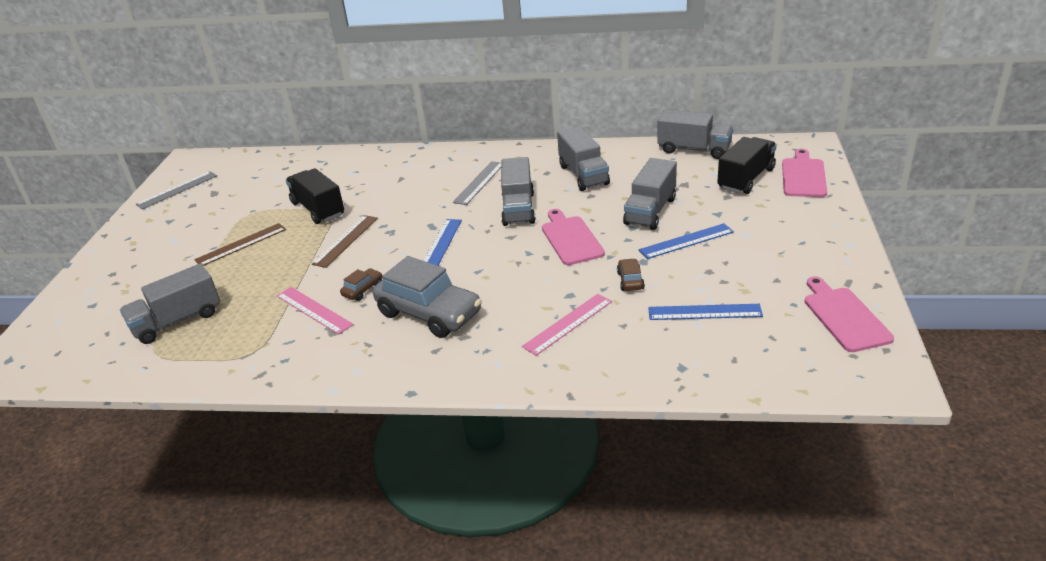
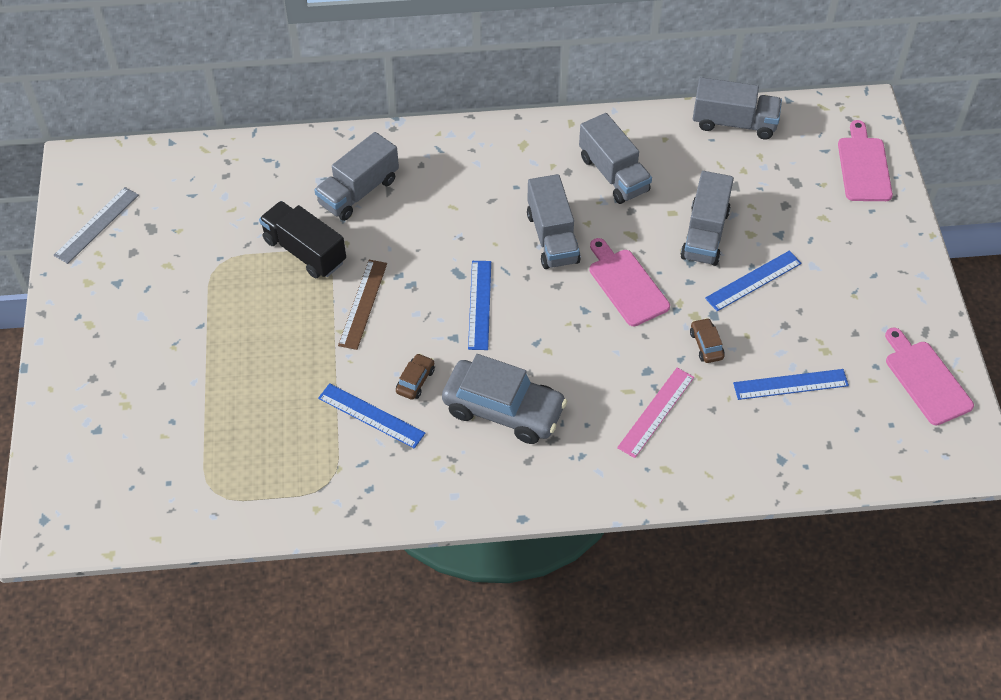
camera: 15 degrees left, 20 degrees up
(177, 321) = (217, 445): grey truck -> grey truck (358, 191)
(241, 244) = (234, 318): brown ruler -> none
(314, 310) = (371, 415): pink ruler -> blue ruler
(479, 182) = (490, 193): grey ruler -> none
(746, 179) = (801, 173): black truck -> none

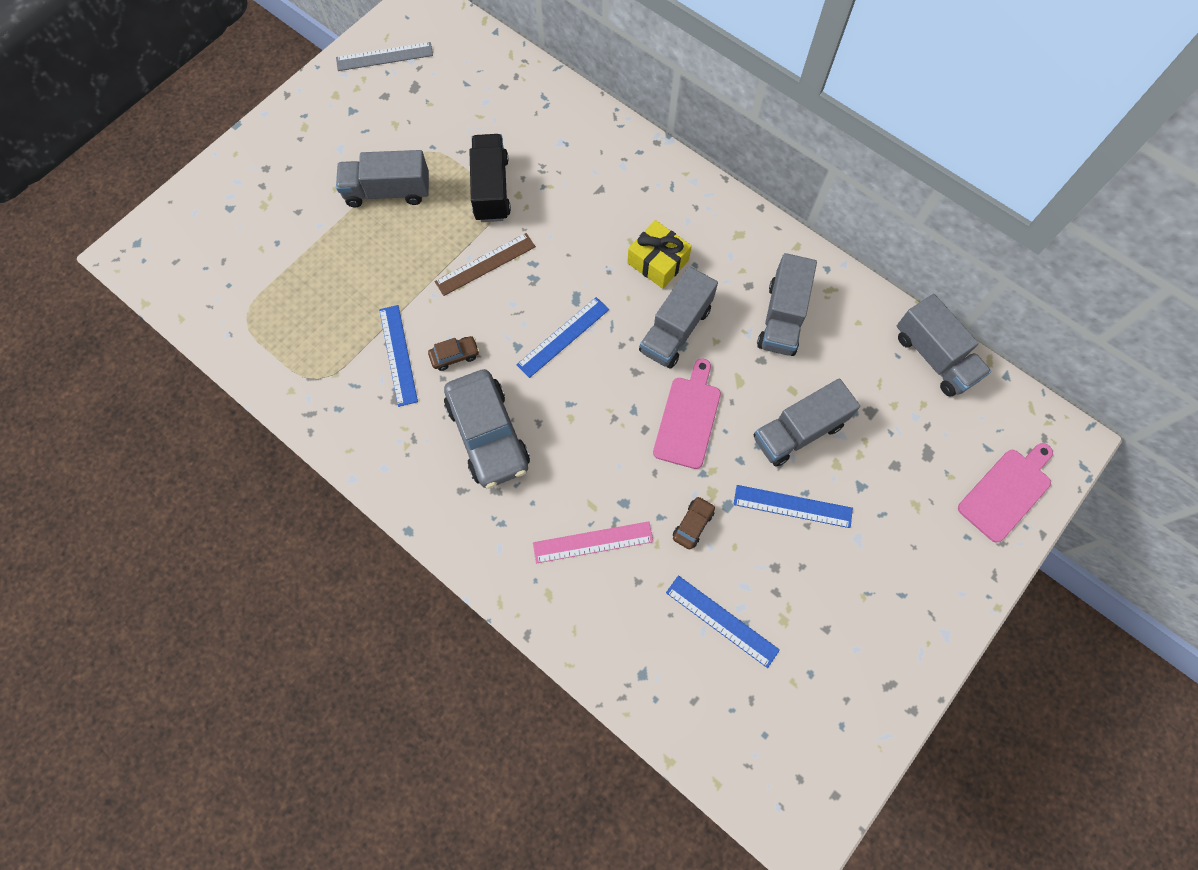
camera: 45 degrees right, 15 degrees up
(358, 191) = (577, 173): grey truck -> grey truck (388, 191)
(488, 204) = (658, 262): none -> yellow gift
(926, 379) = (840, 726): pink cutting board -> none

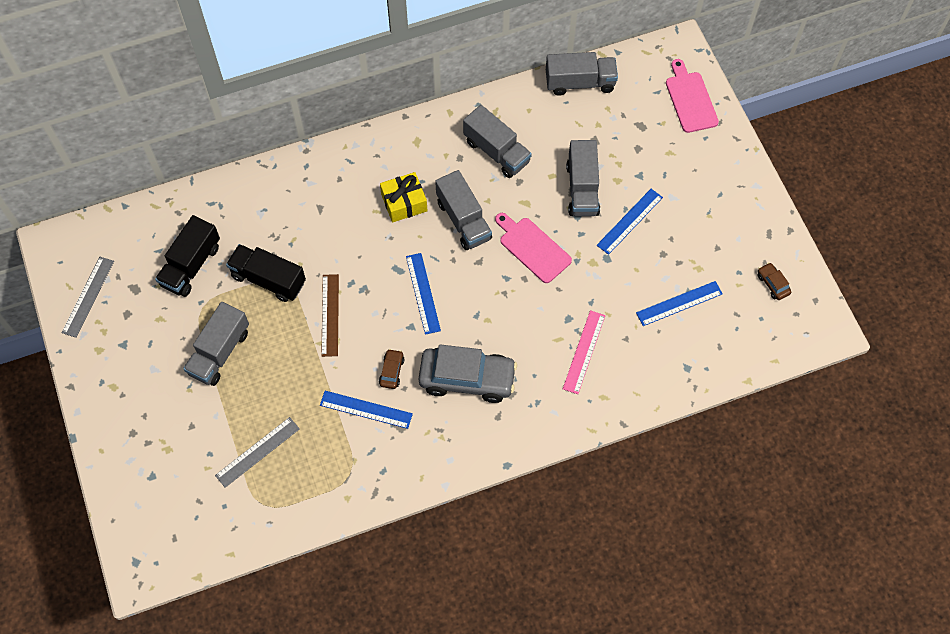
camera: 60 degrees left, 5 degrees down
(299, 282) = (257, 452): none -> grey ruler
(466, 117) = (191, 265): none -> black truck
(693, 524) = (607, 285): brown car -> brown car (772, 284)

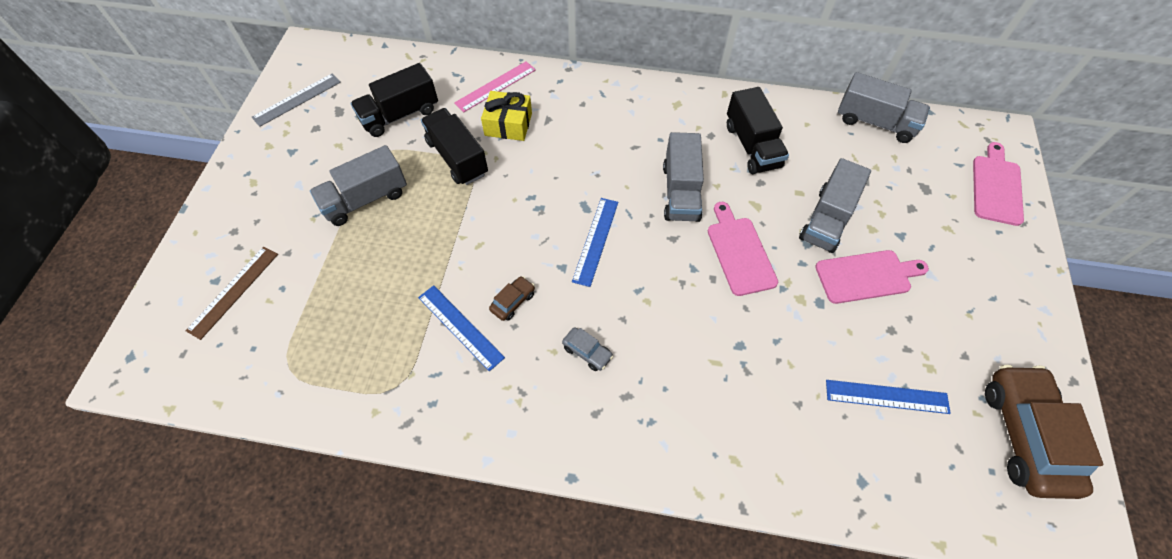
camera: 30 degrees right, 5 degrees down
(257, 452) = (326, 311): grey ruler -> none
(330, 315) = (490, 216): brown ruler -> brown ruler (233, 291)
(404, 202) = (630, 150): yellow gift -> yellow gift (508, 124)
(467, 379) = (587, 352): grey car -> grey car, size x0.43
(496, 152) = (752, 146): grey truck -> black truck
(584, 352) = (739, 392): pink ruler -> pink ruler (495, 86)
(629, 221) = (866, 276): blue ruler -> pink cutting board
(772, 284) = (1025, 435): brown car -> brown car, size x2.34

